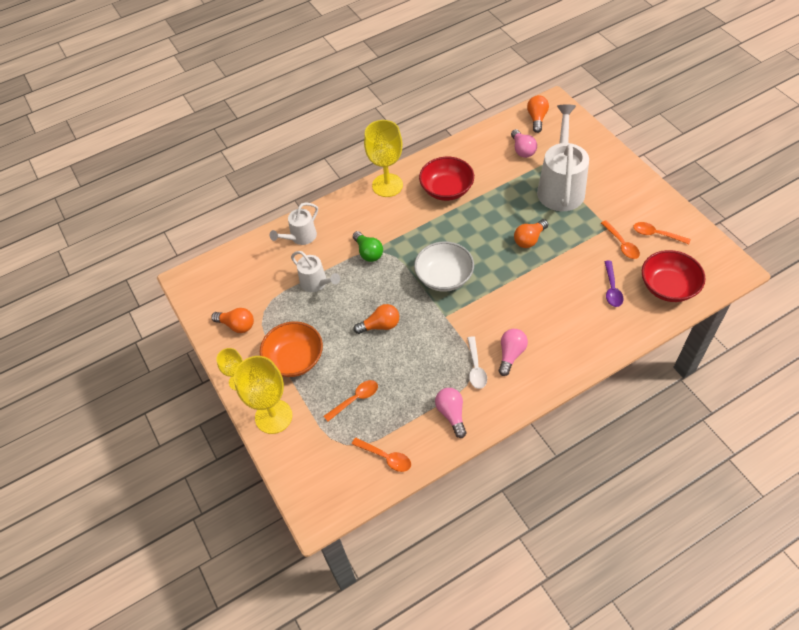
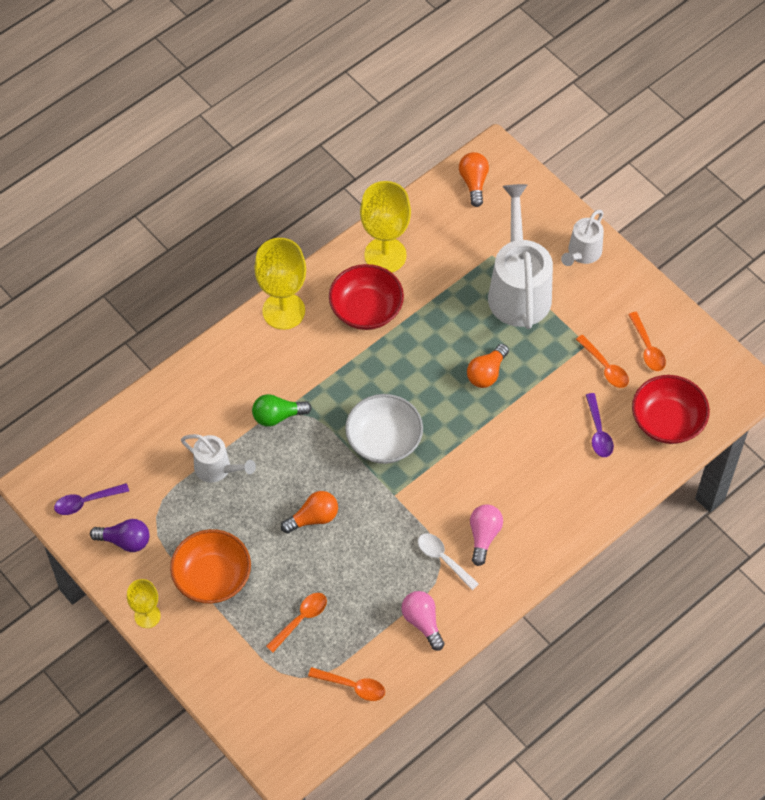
camera: 15 degrees left, 5 degrees up
(216, 295) = (86, 502): none -> purple spoon
(237, 325) = (125, 541): orange light bulb -> purple light bulb
(273, 416) = (203, 655): yellow goblet -> yellow goblet (385, 255)
(300, 237) = (180, 404): white watering can -> white watering can (582, 254)
(368, 252) = (277, 416): green light bulb -> green light bulb turned 120 degrees clockwise
(476, 368) = (443, 559): white spoon -> white spoon turned 150 degrees clockwise
(522, 150) = (460, 236): pink light bulb -> none
(656, 234) = (647, 348): orange spoon -> orange spoon turned 120 degrees counterclockwise

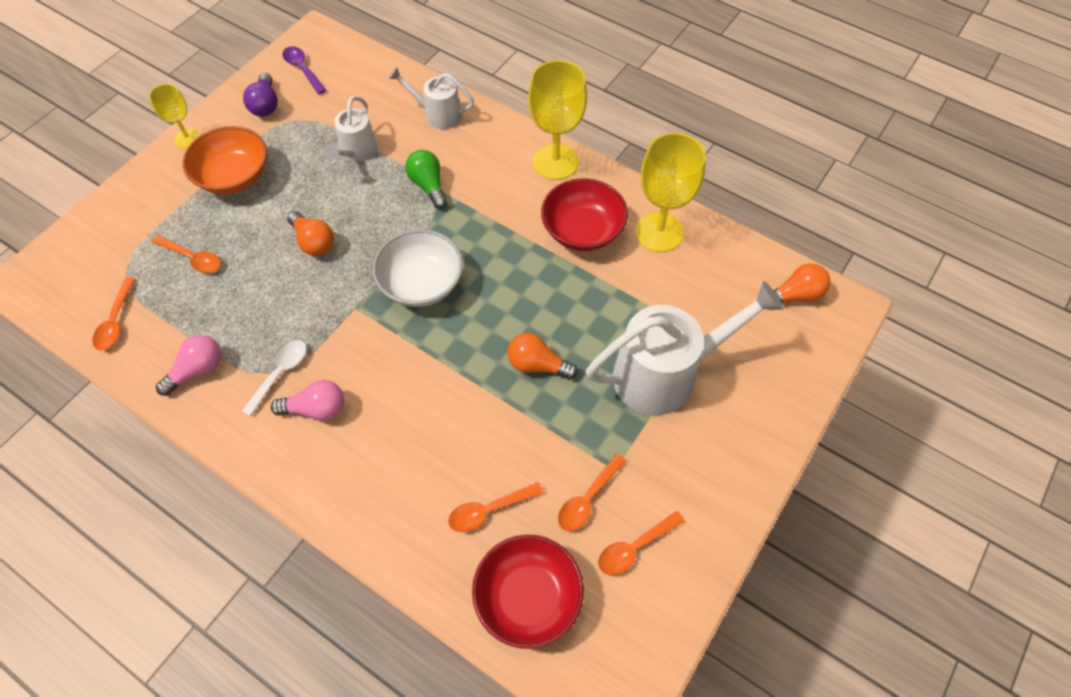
camera: 75 degrees right, 0 degrees up
(582, 254) = (747, 435): white watering can -> white watering can (437, 114)
(598, 432) = (489, 510): purple spoon -> orange spoon

